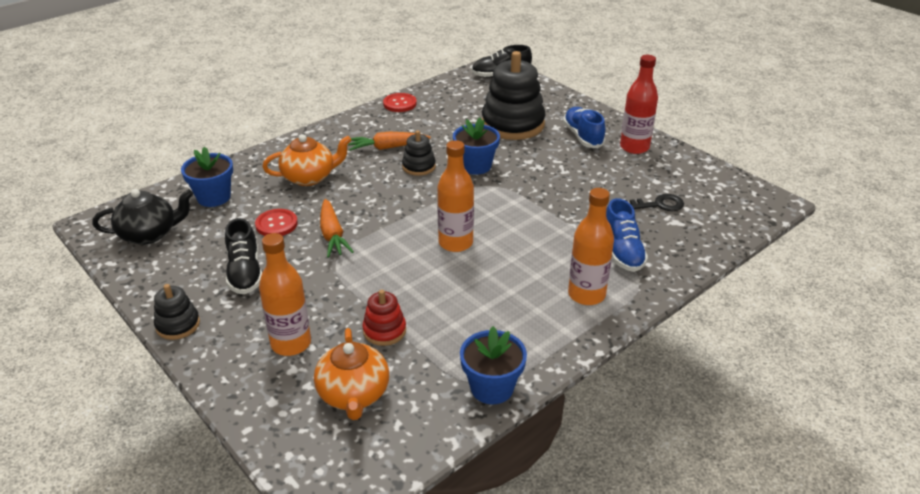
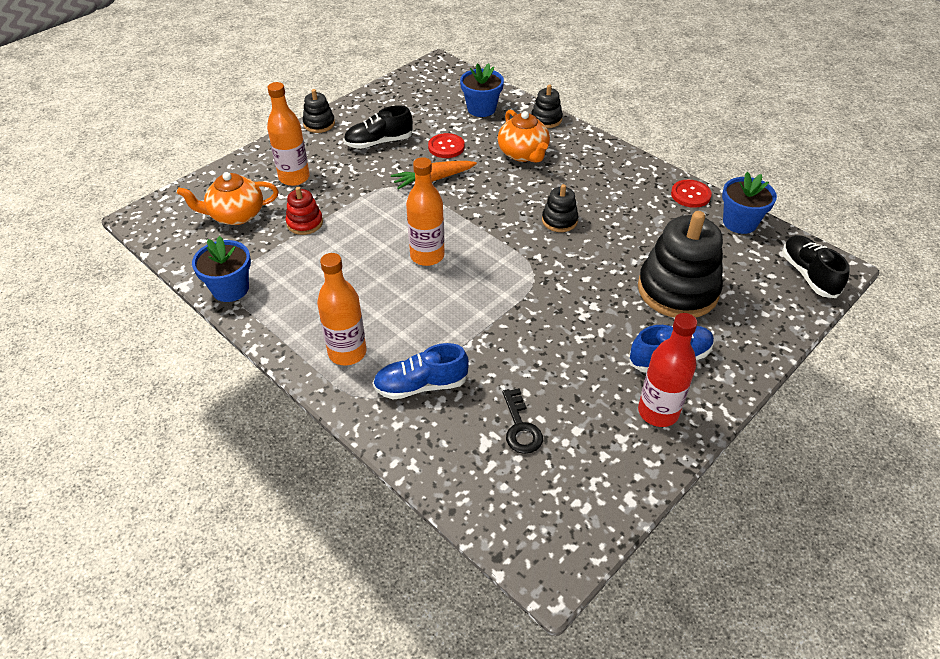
camera: 85 degrees right, 10 degrees up
(149, 234) = (426, 90): black teapot -> none
(255, 159) = (546, 119): none -> black stacking toy
(387, 147) = (591, 195): orange carrot -> none
(475, 166) = (571, 262): blue flower pot -> blue flower pot (739, 222)

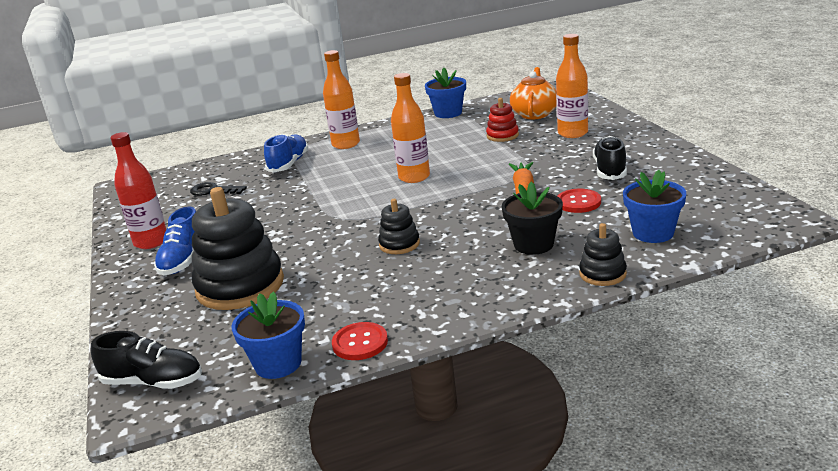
camera: 120 degrees right, 20 degrees down
(319, 124) = (663, 145): black stacking toy -> none
(523, 154) = (533, 244): orange teapot -> black flower pot

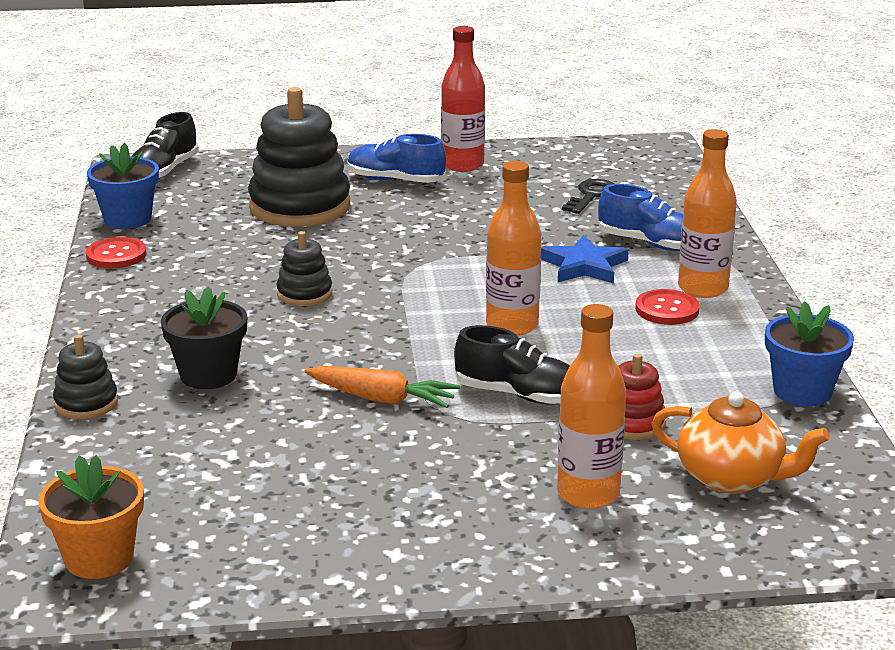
camera: 100 degrees right, 0 degrees up
(325, 174) = (584, 266): none -> blue star
(578, 202) = (295, 432): red button -> red button (667, 309)
(610, 170) = (385, 488): black shoe -> black shoe (519, 395)
(653, 233) = (142, 465): blue flower pot -> none
(748, 217) = (99, 558): none -> orange flower pot

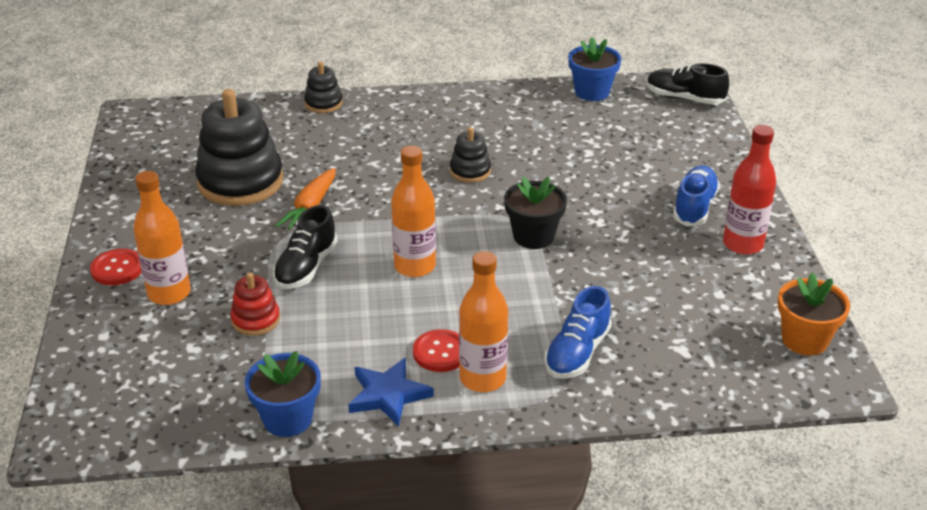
camera: 90 degrees right, 10 degrees up
(99, 558) = (159, 123): orange flower pot -> orange flower pot (804, 340)
(116, 255) = (530, 93): red button -> red button (117, 269)
(208, 375) = (352, 141): black flower pot -> black flower pot (533, 236)
(300, 206) = (628, 162): black stacking toy -> black stacking toy (240, 182)
(584, 266) = (526, 309): blue star -> blue star (388, 395)
(591, 195) = (686, 321): black key -> none
(732, 478) = (169, 363): orange teapot -> none

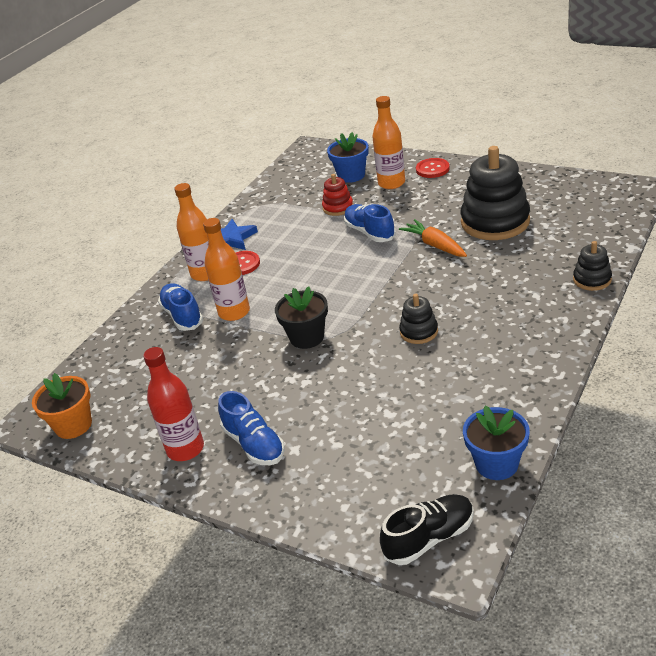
camera: 130 degrees right, 0 degrees up
(287, 419) = (251, 206): blue flower pot -> blue flower pot (351, 175)
(306, 267) = (370, 232): black shoe -> blue shoe
(415, 266) = (328, 274): orange bottle -> orange bottle (234, 312)

